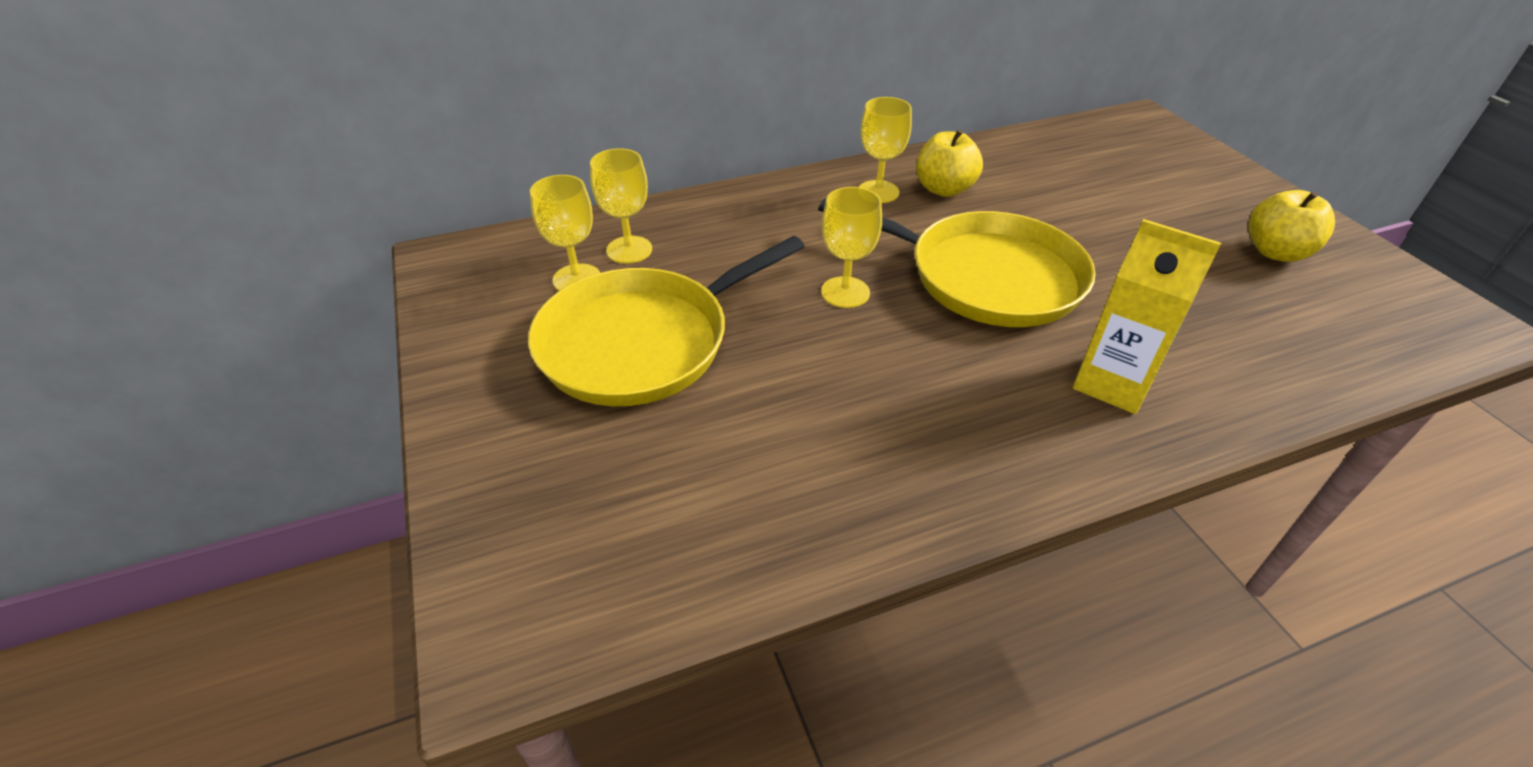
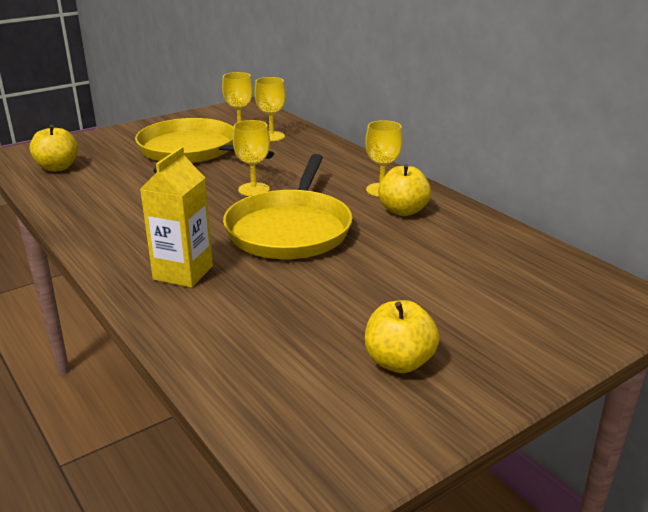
camera: 75 degrees right, 15 degrees down
(639, 549) = (57, 168): none -> yellow apple

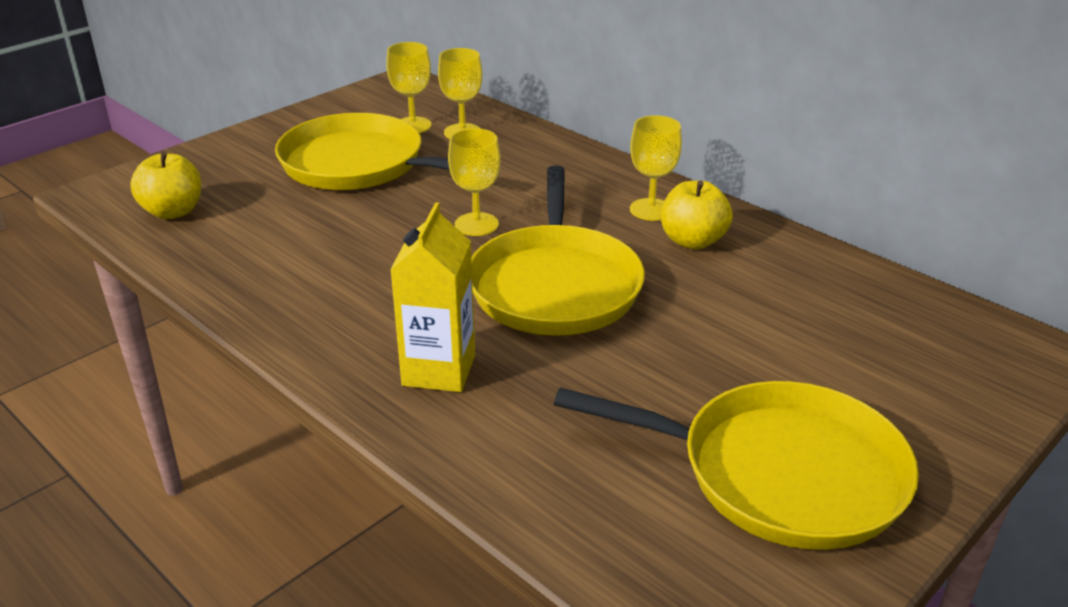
camera: 10 degrees left, 5 degrees up
(399, 362) = (779, 473): yellow apple -> yellow pan

